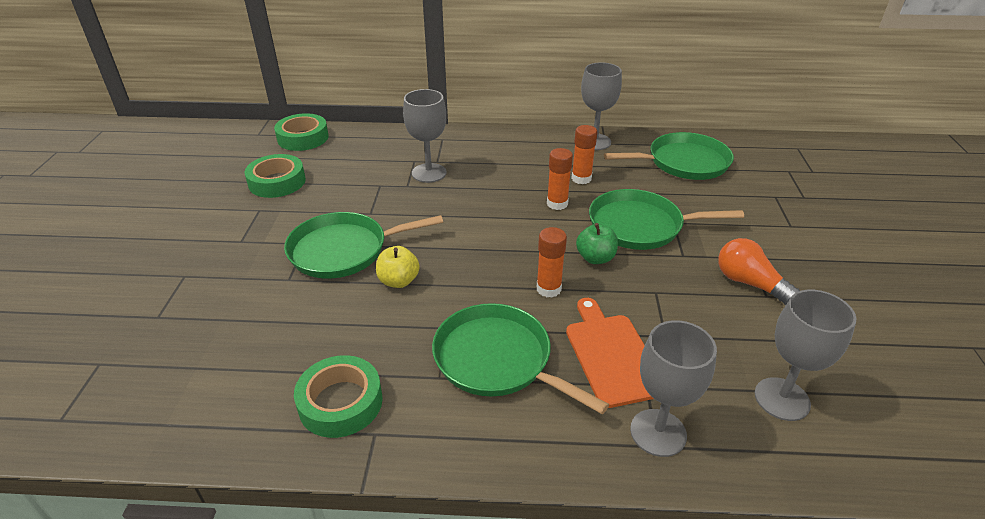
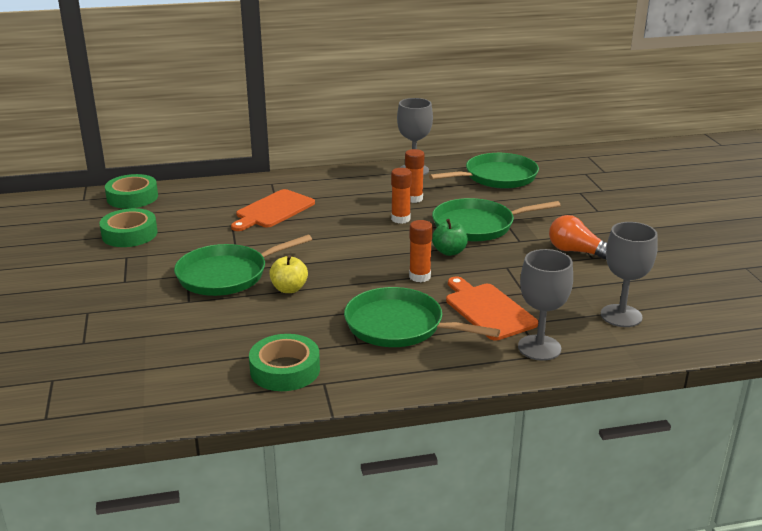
camera: 15 degrees left, 10 degrees down
(429, 173) = (273, 210): grey goblet -> orange cutting board

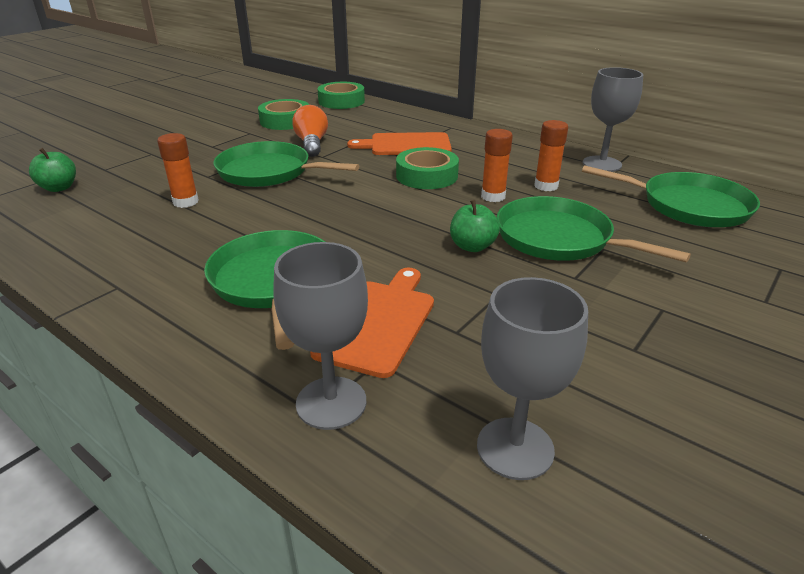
camera: 50 degrees right, 5 degrees up
(89, 373) = (59, 188): none -> green apple
(285, 370) = (127, 258): green tape -> green tape (426, 176)
(289, 289) = (278, 203): yellow apple -> none
(419, 276) = (392, 252): orange glue stick -> orange glue stick (185, 202)
(577, 252) = (626, 330): orange light bulb -> orange light bulb (312, 144)

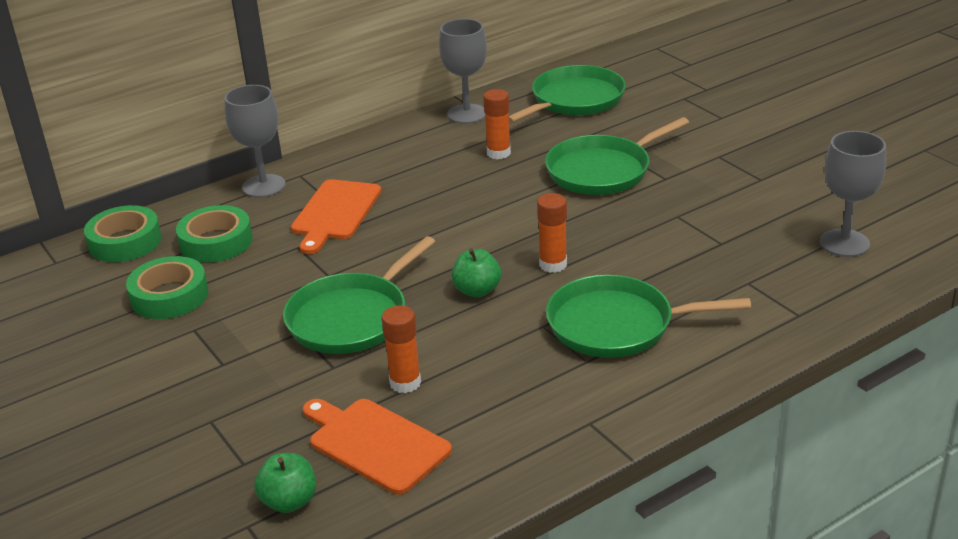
camera: 70 degrees left, 0 degrees up
(312, 144) = (280, 280): orange light bulb -> none
(331, 403) = (790, 307): grey goblet -> grey goblet (263, 186)
(378, 322) = (699, 276): orange cutting board -> orange cutting board (375, 443)
(426, 176) = (433, 213): green tape -> green tape (216, 242)
(472, 246) = (597, 213): green apple -> green apple (477, 290)
(493, 196) = (505, 185): orange glue stick -> orange glue stick (553, 265)

